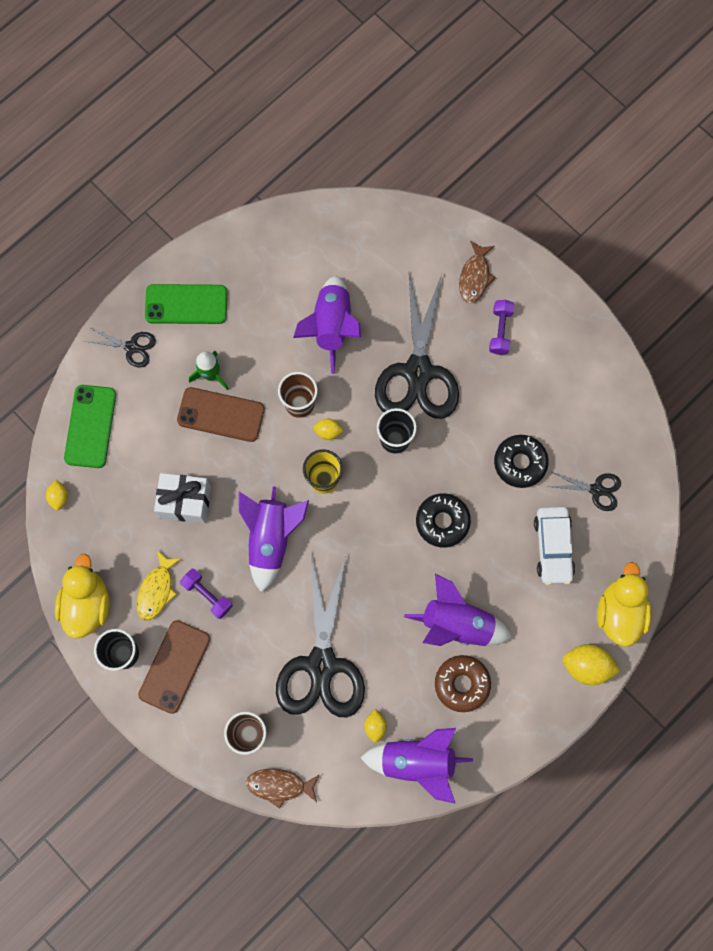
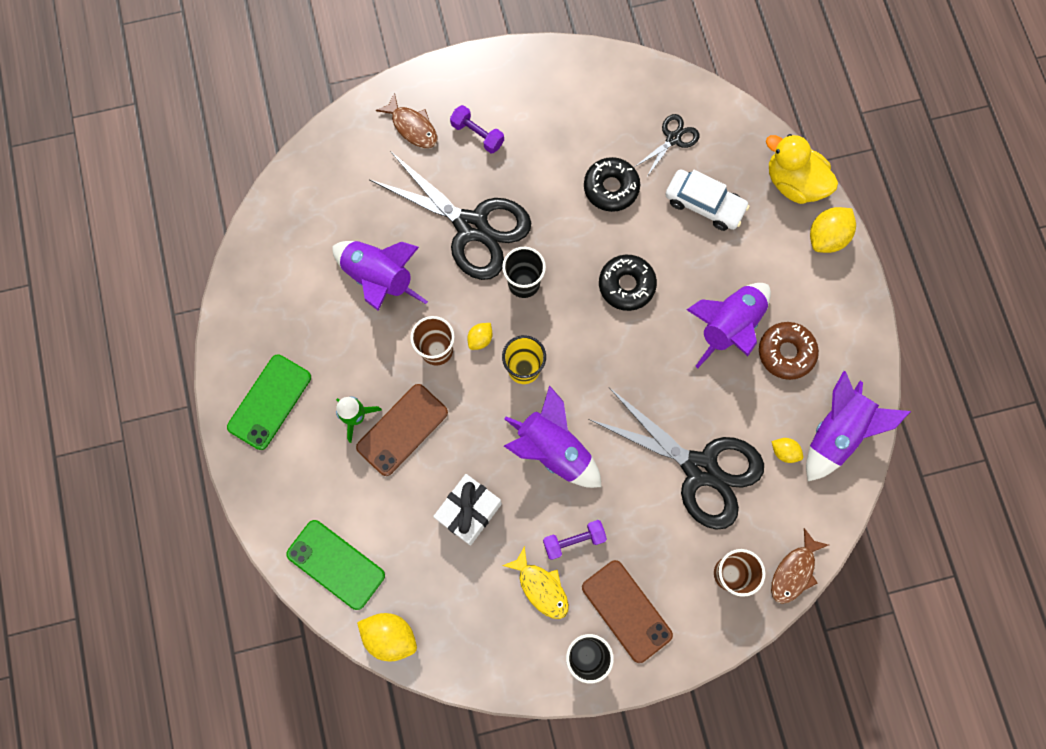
camera: 60 degrees left, 0 degrees up
(59, 497) = (390, 635): yellow lemon -> yellow lemon, size x1.79
(87, 604) = (516, 665): yellow duck -> none
(132, 347) = (279, 478): black scissors -> none

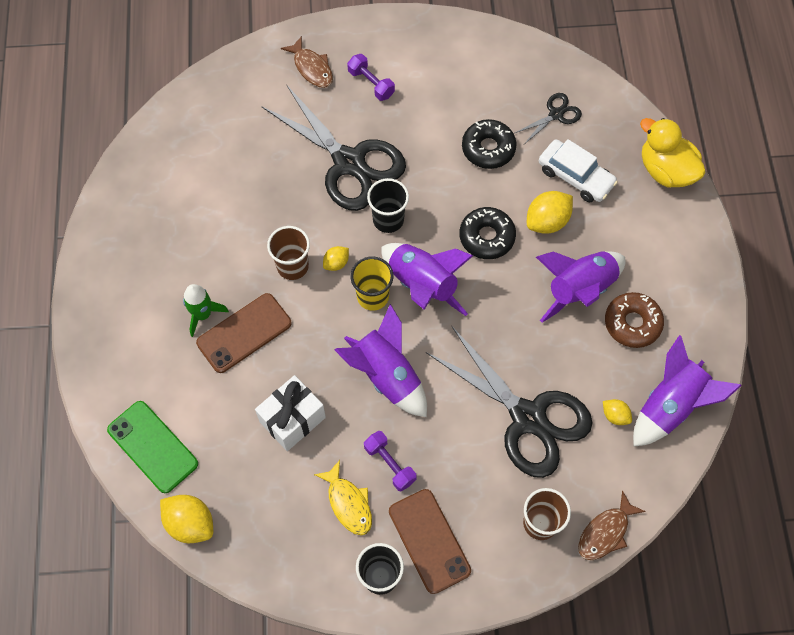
camera: 10 degrees right, 10 degrees down
(270, 402) = (124, 287): green phone -> none
(379, 279) = (252, 194): purple rocket -> purple rocket (422, 285)
(574, 540) = (389, 464): purple dumbbell -> purple dumbbell turned 60 degrees clockwise
(826, 237) = (690, 224): yellow lemon -> yellow lemon (547, 221)

